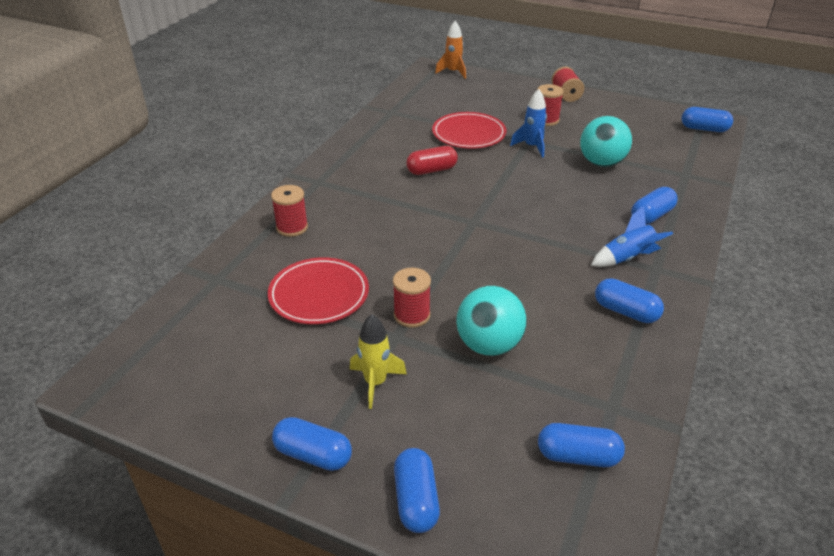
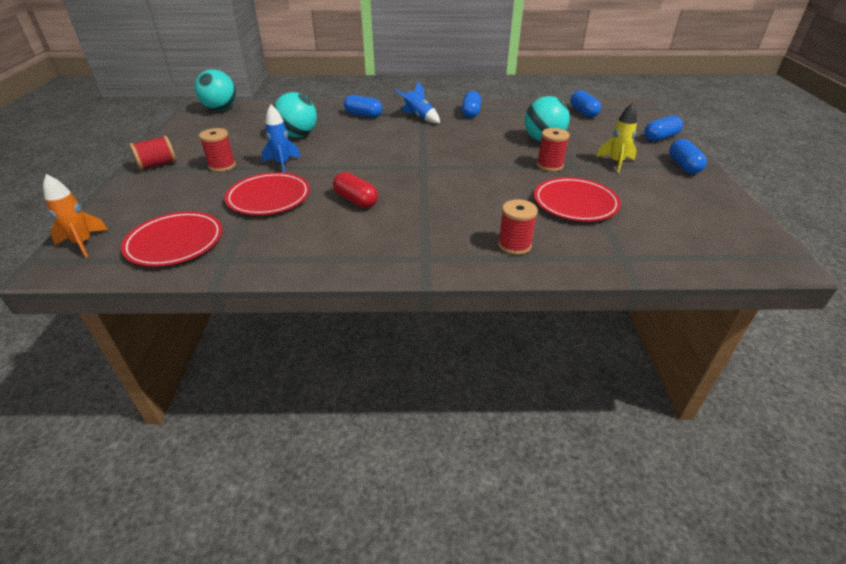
camera: 115 degrees left, 0 degrees up
(429, 97) = (175, 242): none -> red plate
(704, 129) = (220, 109): blue capsule -> turquoise ball

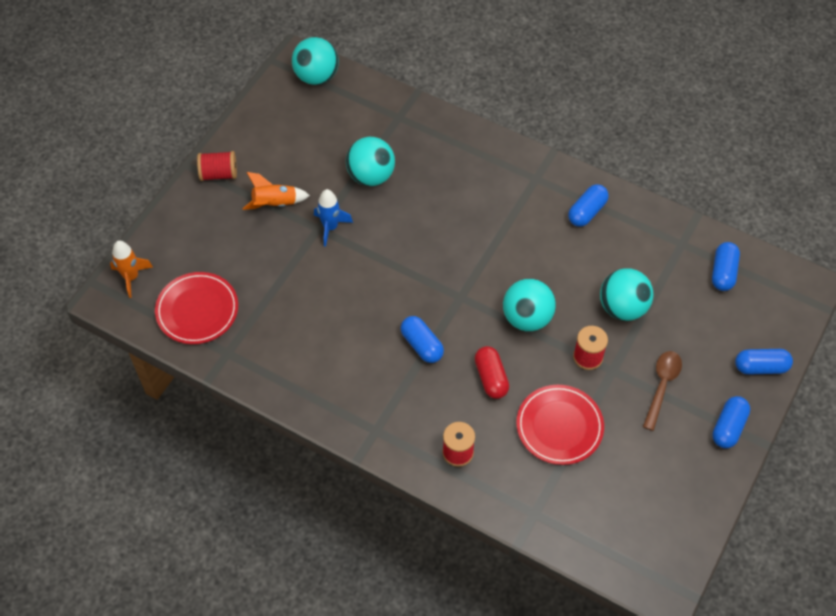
camera: 30 degrees right, 20 degrees up
(222, 166) = (275, 204): red spool -> orange rocket
(269, 197) = (294, 280): red plate -> none
(356, 200) = (365, 322): red capsule -> red capsule (491, 378)
(363, 115) = (462, 161): blue capsule -> blue capsule (422, 345)
(419, 117) = (521, 194): blue rocket -> none
(484, 161) = (527, 318): none -> turquoise ball
(616, 162) = (662, 386): yellow rocket -> brown spoon

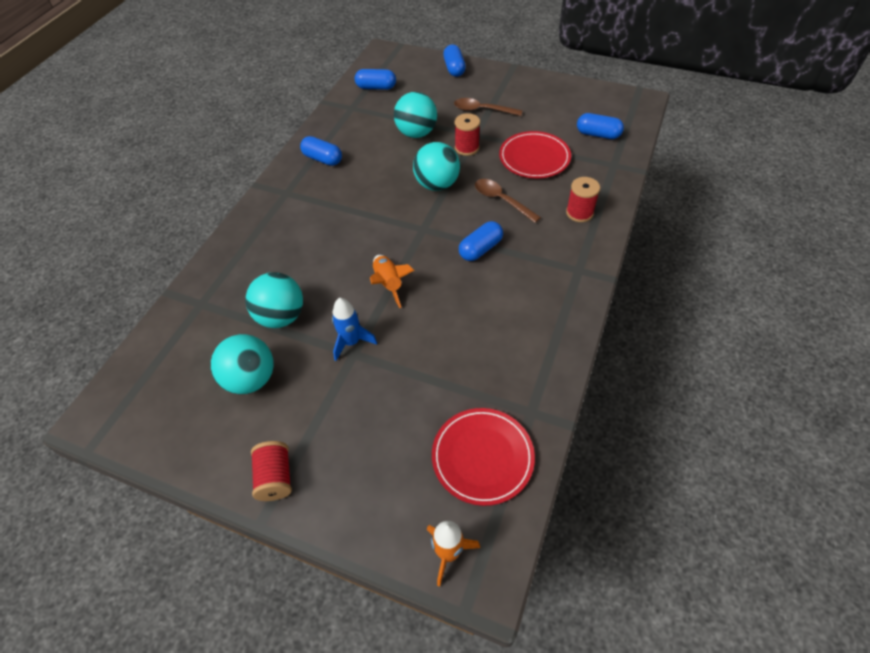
camera: 95 degrees left, 5 degrees down
(275, 204) = (321, 403): orange rocket -> orange rocket (389, 284)
(316, 76) = (126, 393): turquoise ball -> turquoise ball (251, 379)
(491, 378) = (502, 200): red capsule -> brown spoon
(728, 427) = (507, 80): blue capsule -> blue capsule (598, 134)

